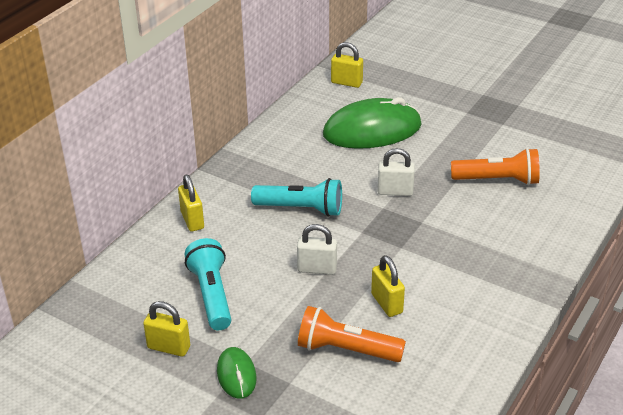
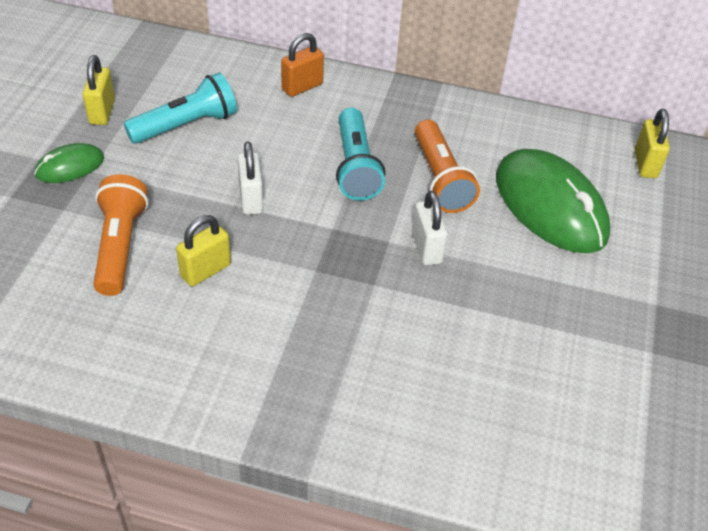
camera: 70 degrees right, 10 degrees up
(192, 220) = (302, 87): yellow padlock -> orange padlock
(498, 180) = (504, 359): orange flashlight -> orange flashlight (440, 179)

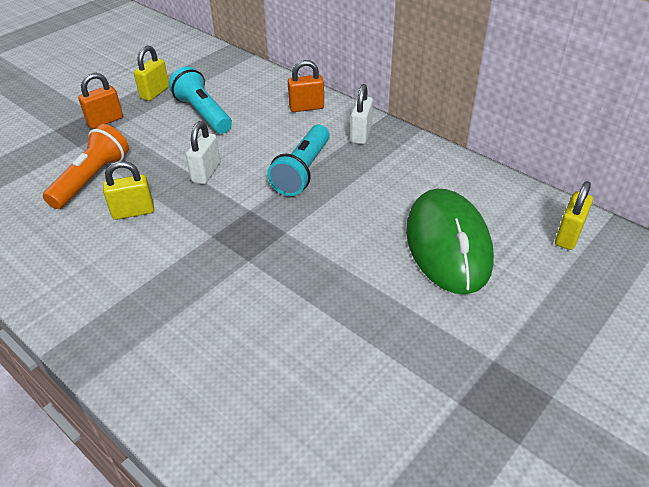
camera: 30 degrees right, 5 degrees down
(70, 166) = (105, 121): green mouse -> orange padlock
(186, 125) = (203, 113): turquoise flashlight -> turquoise flashlight turned 120 degrees counterclockwise
(426, 248) = (312, 246): white padlock -> white padlock (361, 134)
(440, 179) = (365, 198): orange flashlight -> none

